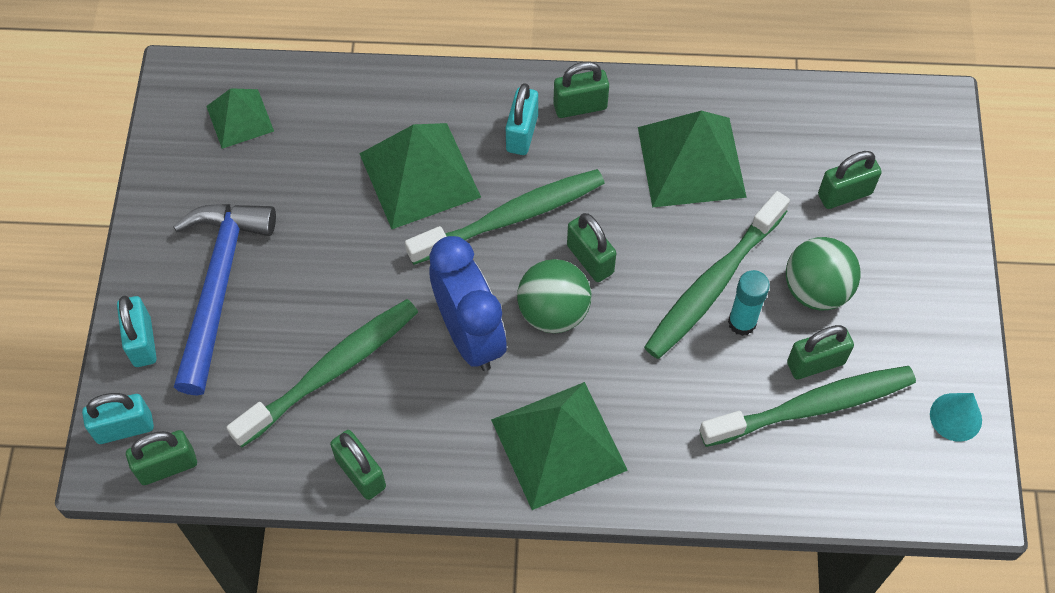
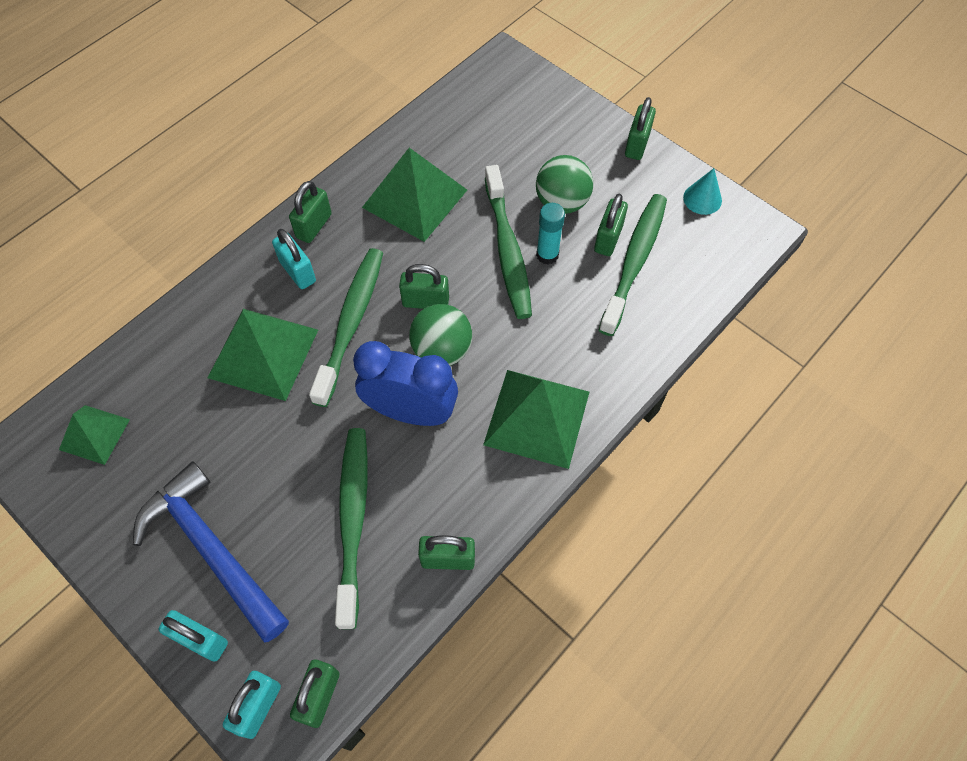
camera: 50 degrees left, 0 degrees up
(844, 194) = (514, 142): green padlock -> green padlock (637, 144)

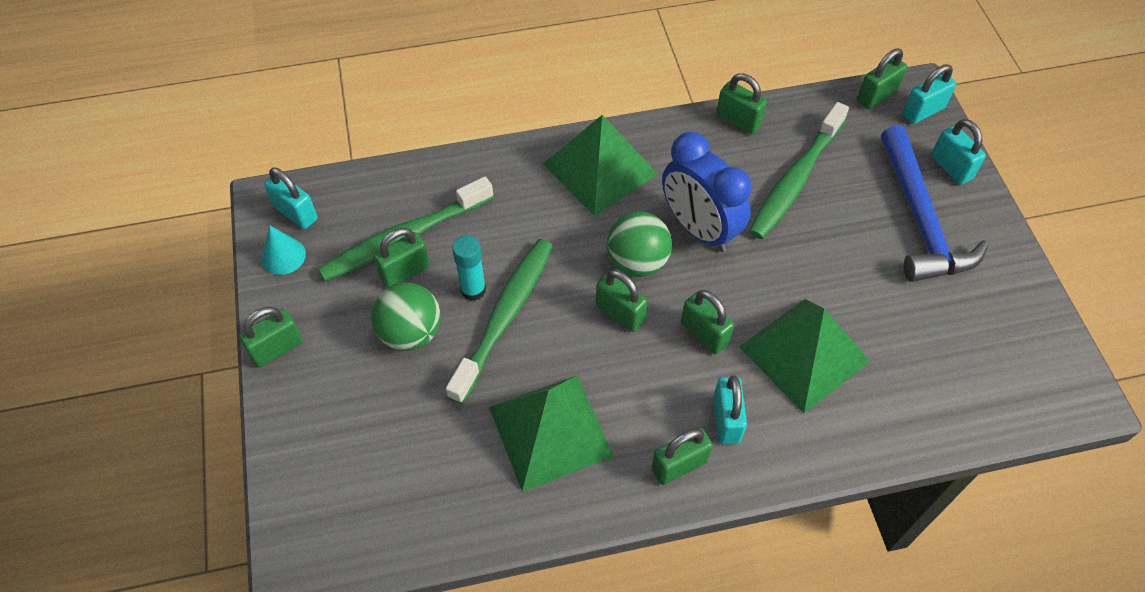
camera: 145 degrees left, 5 degrees down
(94, 434) = (999, 368): green pyramid -> none
(351, 324) = (704, 334): green toothbrush -> green padlock
(731, 231) = (296, 213): none -> turquoise padlock

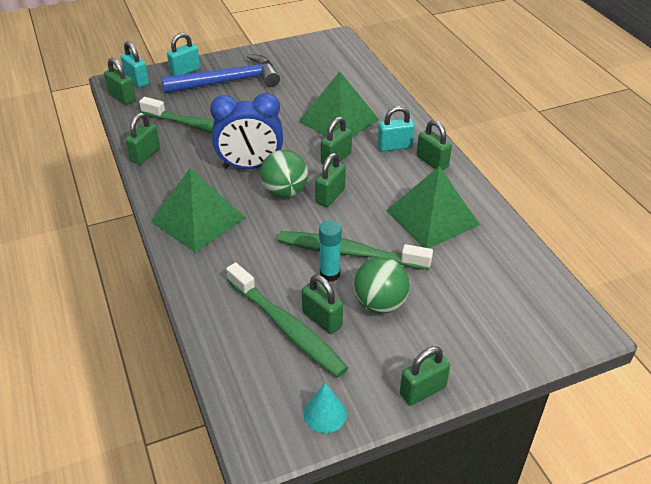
camera: 100 degrees left, 15 degrees down
(277, 348) = (422, 390): green padlock -> green padlock turned 75 degrees counterclockwise
(296, 213) = (272, 417): turquoise padlock -> none
(699, 229) = (250, 166): blue clock -> blue clock turned 45 degrees clockwise

